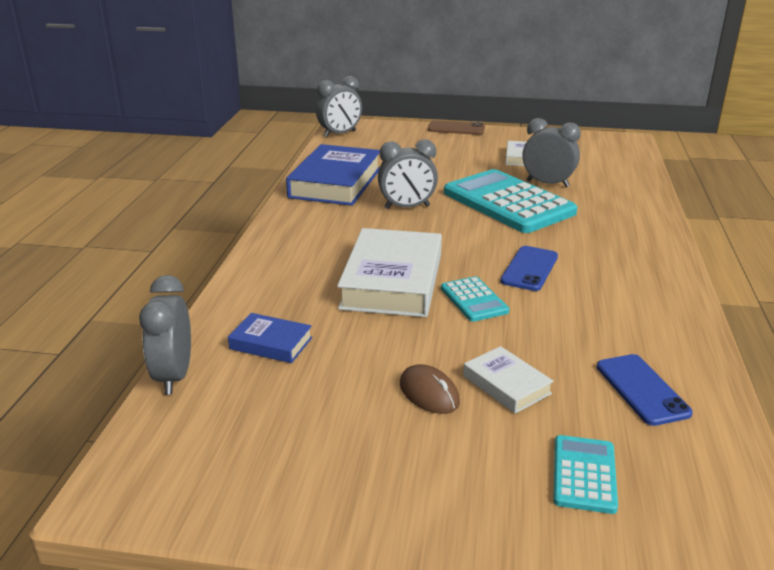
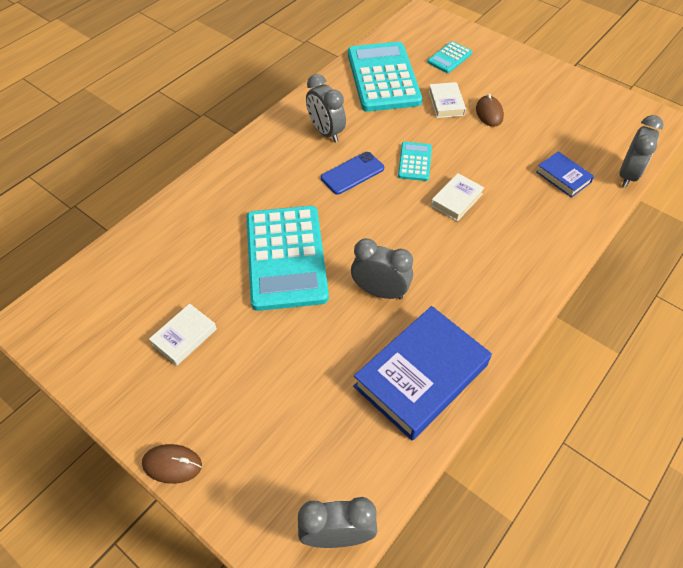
camera: 150 degrees left, 25 degrees up
(392, 281) = (456, 200): white book -> white book, size x0.49
(456, 128) = (172, 464): brown phone -> brown mouse
(547, 183) = (218, 272): grey clock -> grey clock (326, 132)
(642, 389) = (383, 78): blue phone -> turquoise calculator

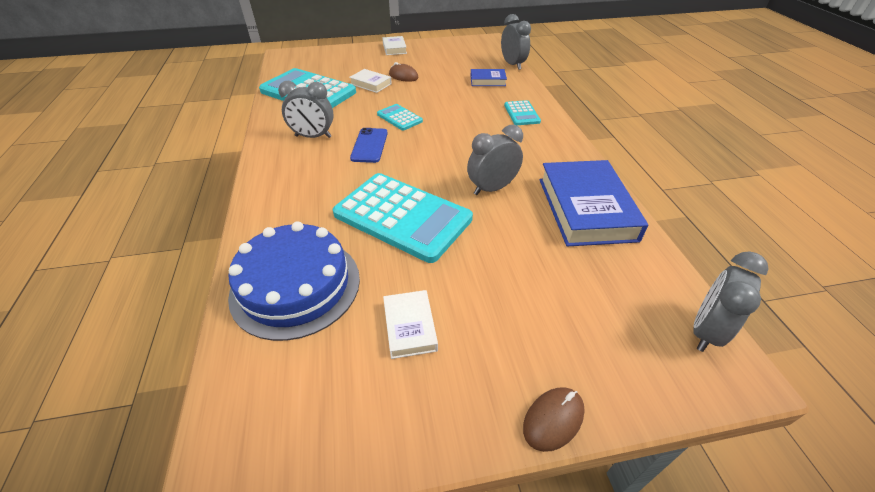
camera: 50 degrees left, 10 degrees down
(167, 251) = (295, 286): none -> blue cake
(449, 58) = (337, 65): turquoise calculator -> turquoise calculator (521, 113)
(456, 200) = (454, 120): white book -> white book (394, 48)

